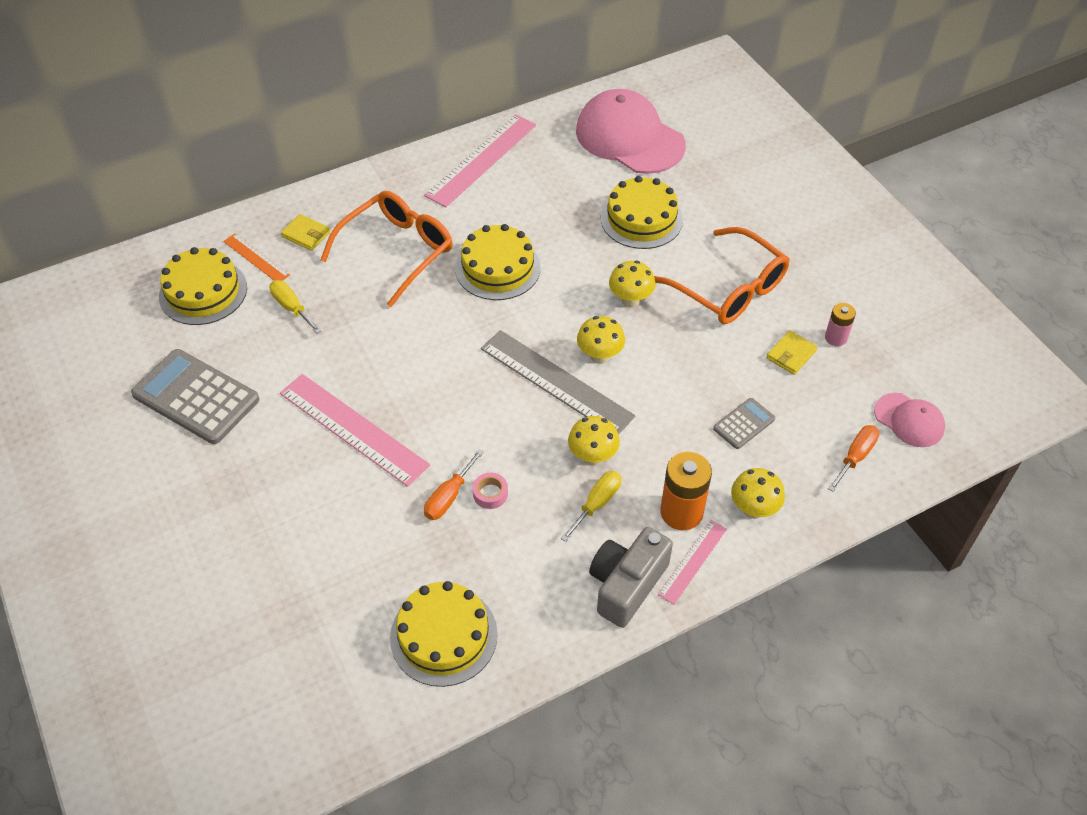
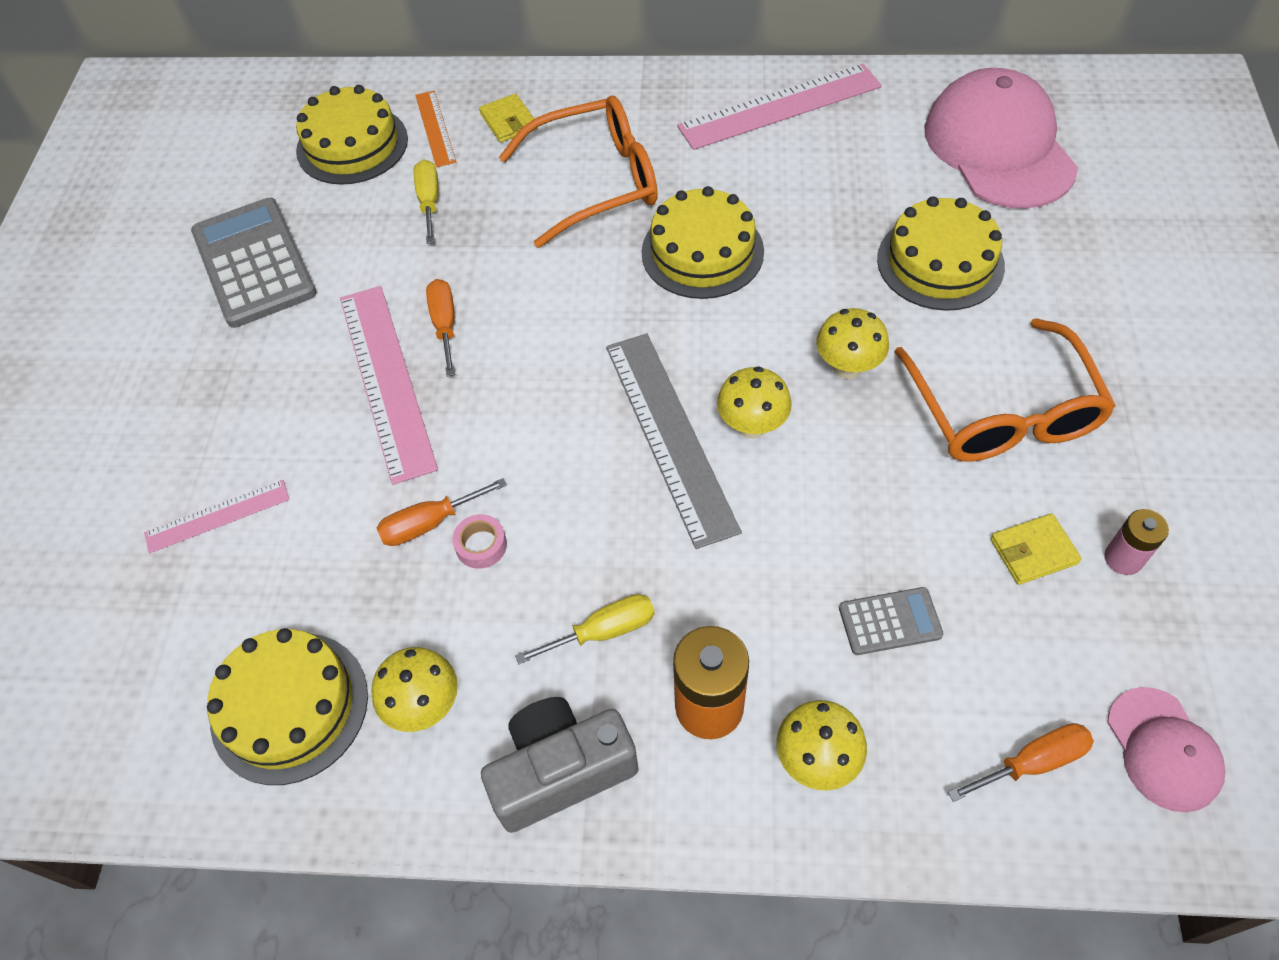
camera: 35 degrees right, 5 degrees up
(365, 379) = (445, 325): none -> orange screwdriver
(592, 457) = (644, 562): yellow mushroom -> yellow mushroom (425, 706)
(693, 561) = (674, 789): pink ruler -> pink ruler (217, 516)

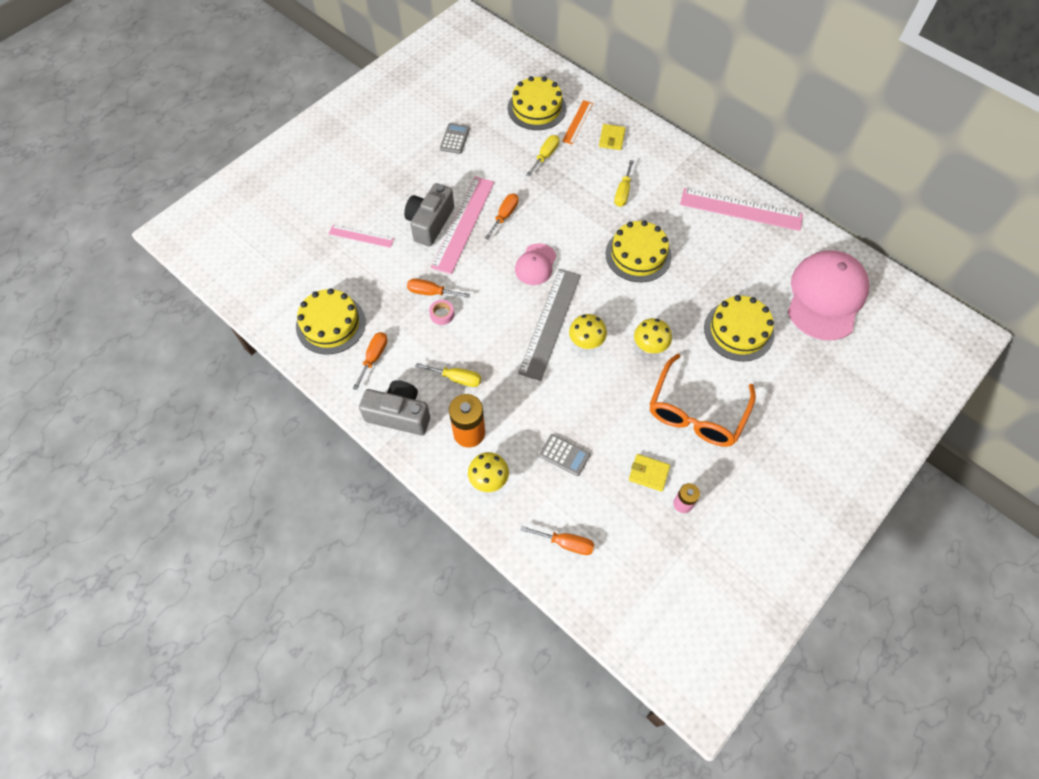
camera: 35 degrees right, 5 degrees up
(254, 263) = (455, 139): grey calculator -> grey calculator, size x0.49
(327, 415) = (430, 223): none -> grey camera
(425, 706) = (374, 357): yellow mushroom -> orange screwdriver
(596, 182) = (623, 192): orange glasses -> yellow screwdriver
(1163, 749) = (620, 579): pink cap -> pink cap (535, 264)

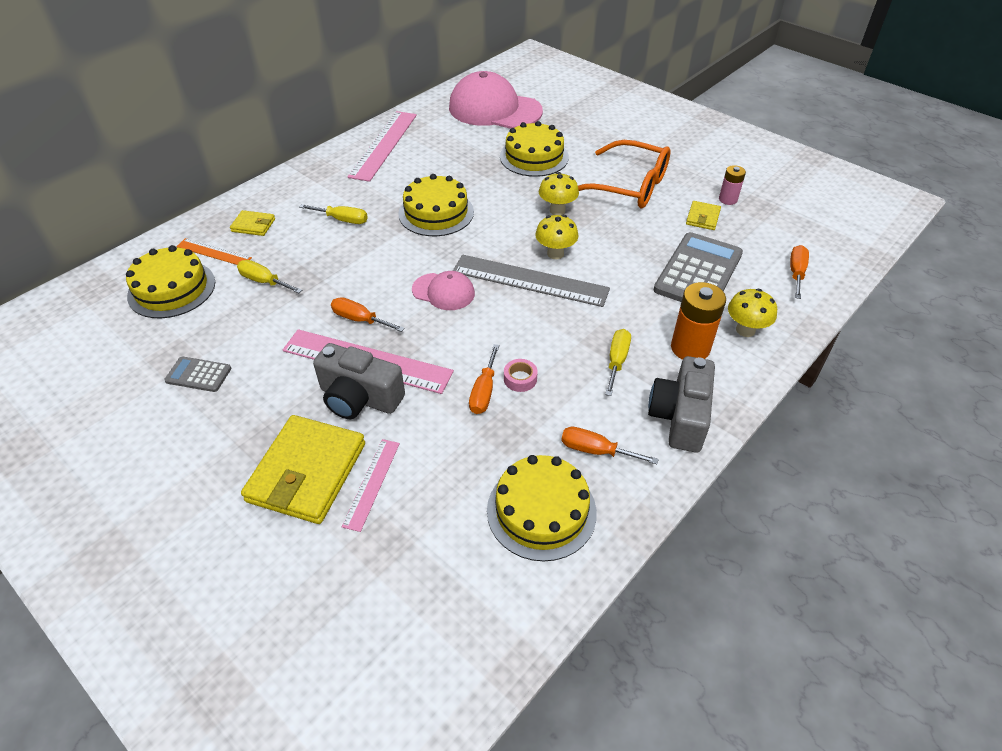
camera: 90 degrees left, 15 degrees down
(373, 204) = (307, 472): none -> yellow wallet
(564, 455) = (698, 272): grey calculator -> grey calculator, size x2.03

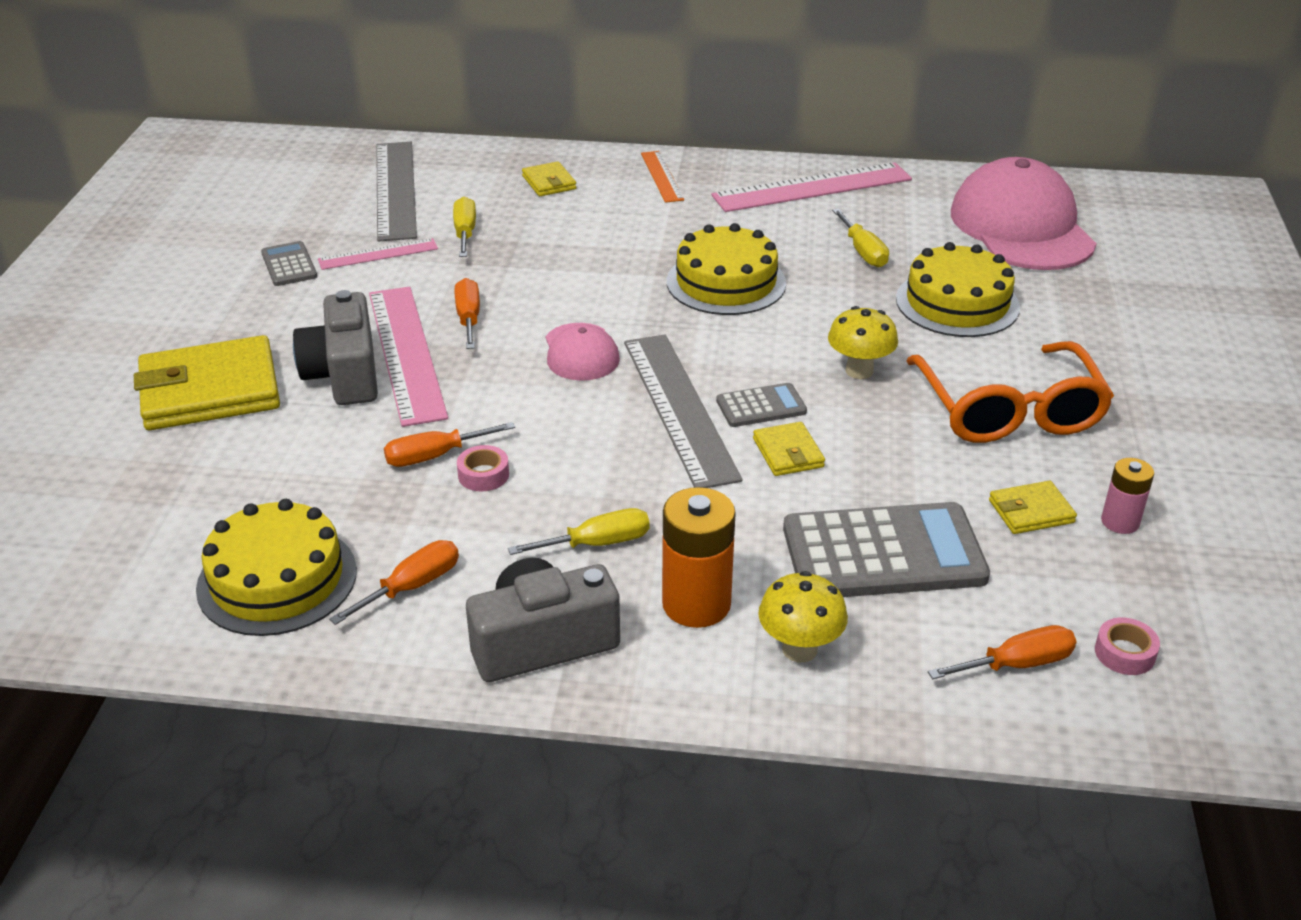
camera: 55 degrees right, 10 degrees down
(171, 289) = (396, 190): yellow cake -> grey ruler
(213, 252) = (477, 183): orange ruler -> orange ruler (661, 176)
(342, 220) = (628, 228): yellow screwdriver -> yellow screwdriver (863, 252)
(372, 483) = (226, 439): pink ruler -> pink ruler (378, 254)
(555, 253) = (761, 406): yellow mushroom -> grey calculator
(595, 450) = (412, 587): orange screwdriver -> orange screwdriver turned 60 degrees clockwise
(600, 263) = (788, 453): none -> yellow wallet
(807, 242) = (1124, 653): none -> pink tape

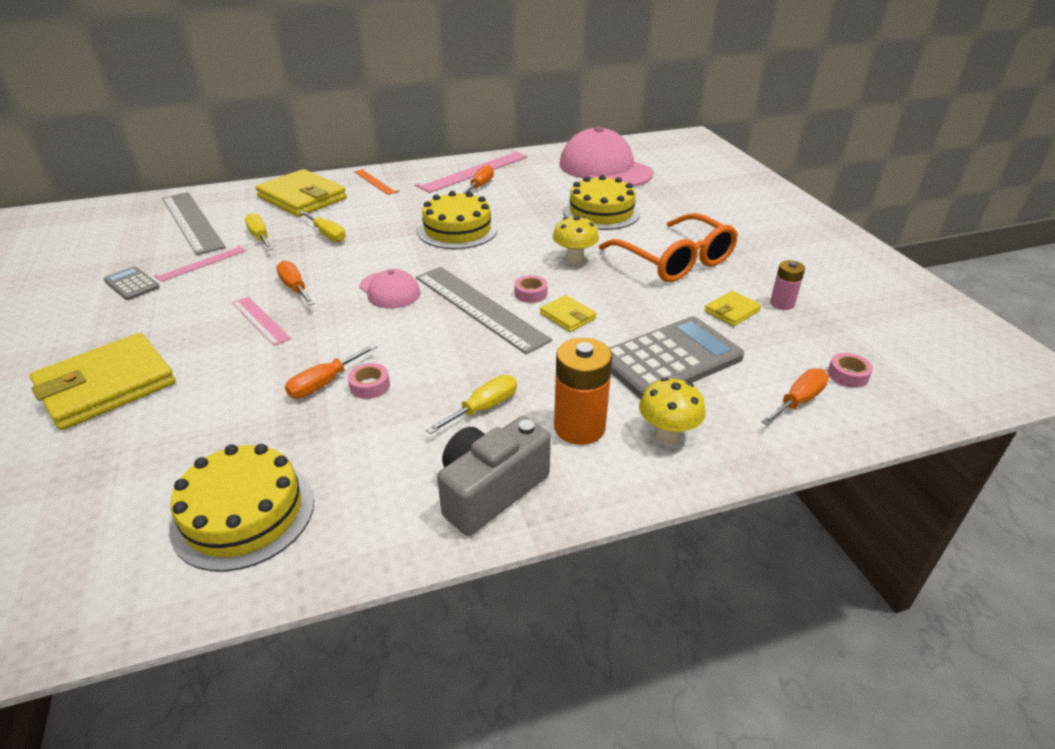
camera: 25 degrees left, 0 degrees up
(344, 374) = (218, 346): grey camera -> none
(406, 353) = (260, 320): pink ruler -> pink ruler, size x0.54
(412, 587) = (363, 482): orange screwdriver -> orange screwdriver (480, 186)
(549, 182) = (302, 198): yellow wallet -> yellow wallet, size x2.10
(761, 406) = (530, 294): grey calculator -> pink tape
(863, 252) = (528, 197): yellow screwdriver -> yellow screwdriver (327, 235)

